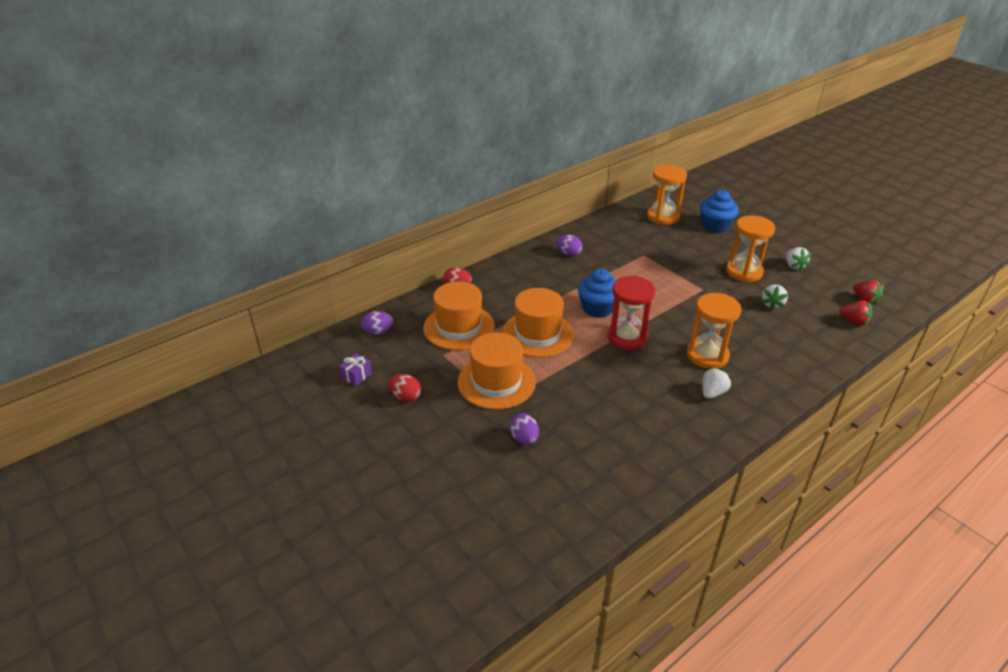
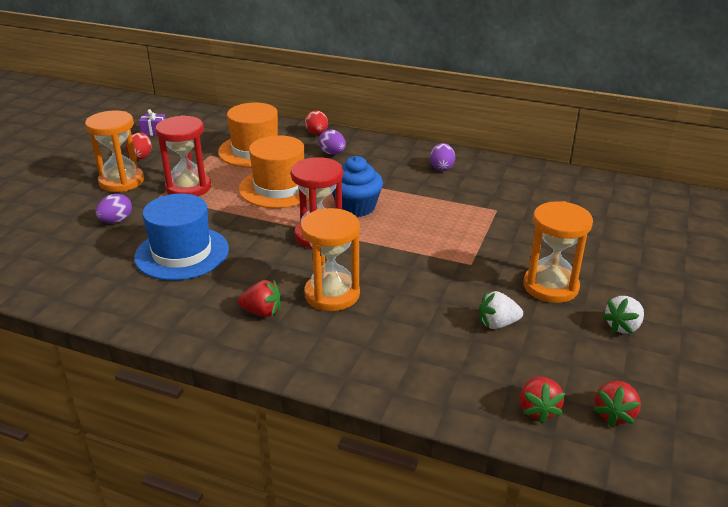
camera: 60 degrees right, 5 degrees down
(378, 331) = (219, 122): purple egg -> purple egg (332, 153)
(496, 382) = (188, 187): orange hat -> red hourglass
(607, 412) = (182, 253): none -> blue hat
(663, 217) = (602, 202): orange hourglass -> orange hourglass (121, 181)
(712, 392) = (262, 312): white strawberry -> red strawberry
(715, 226) = (637, 243): blue cupcake -> none

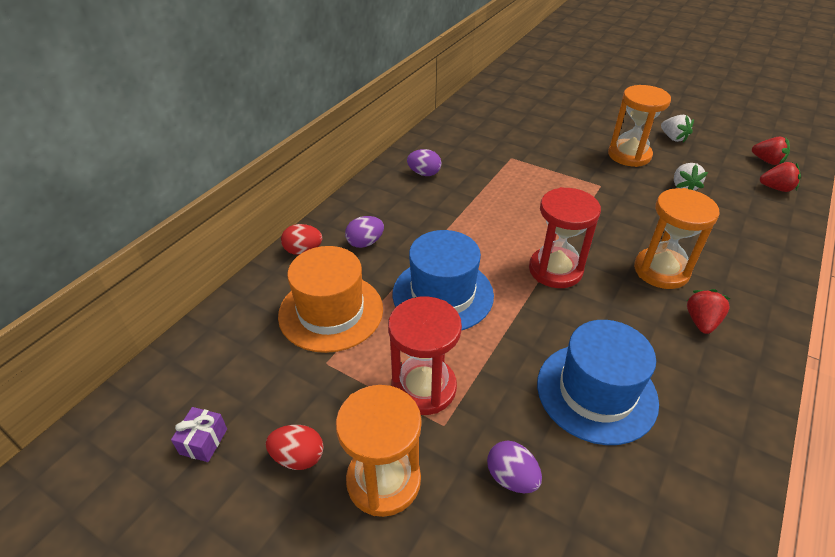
camera: 80 degrees left, 10 degrees up
(279, 188) = (443, 294): orange hat -> blue hat
(356, 207) = (498, 238): blue cupcake -> none

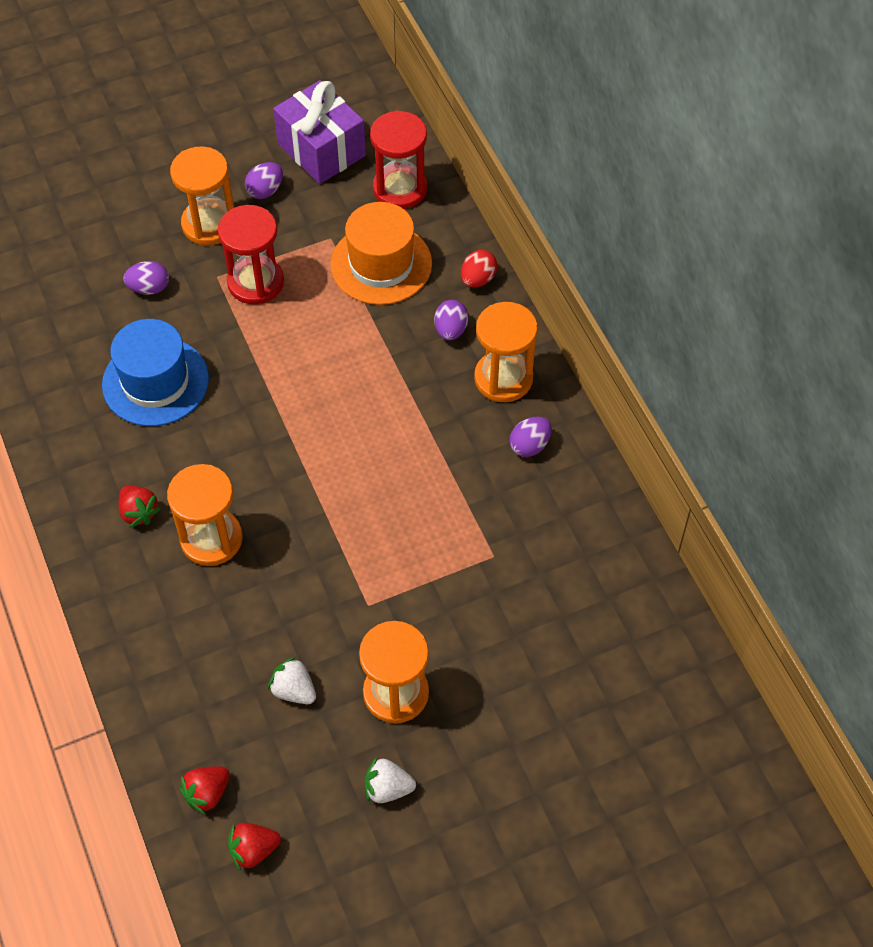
camera: 125 degrees right, 15 degrees up
(203, 441) = (321, 150): purple gift -> purple gift, size x2.40
(298, 457) = (265, 191): red egg -> purple egg
(384, 202) = (503, 378): none -> orange hourglass
(443, 294) = (334, 349): blue hat -> none
(555, 270) = (287, 453): red hourglass -> red hourglass (400, 189)

